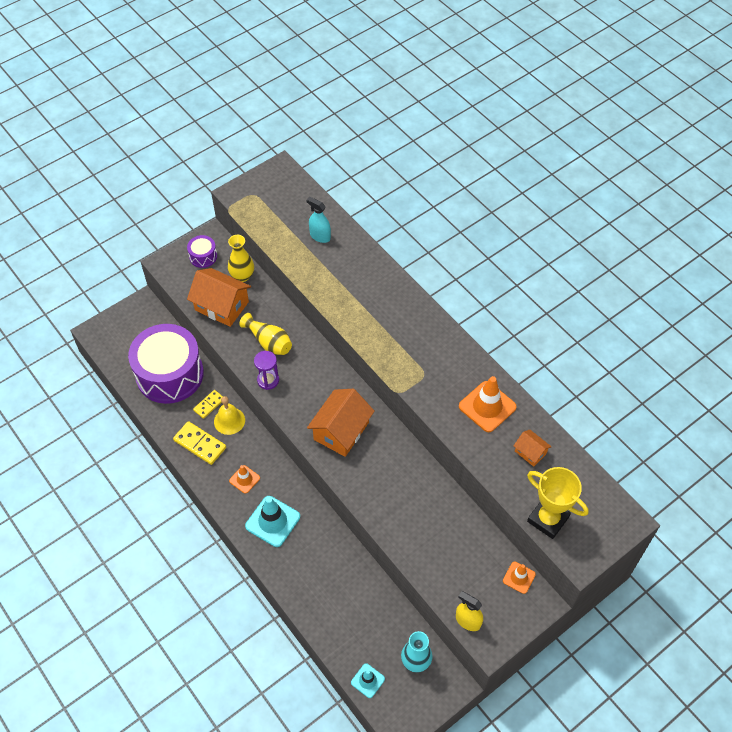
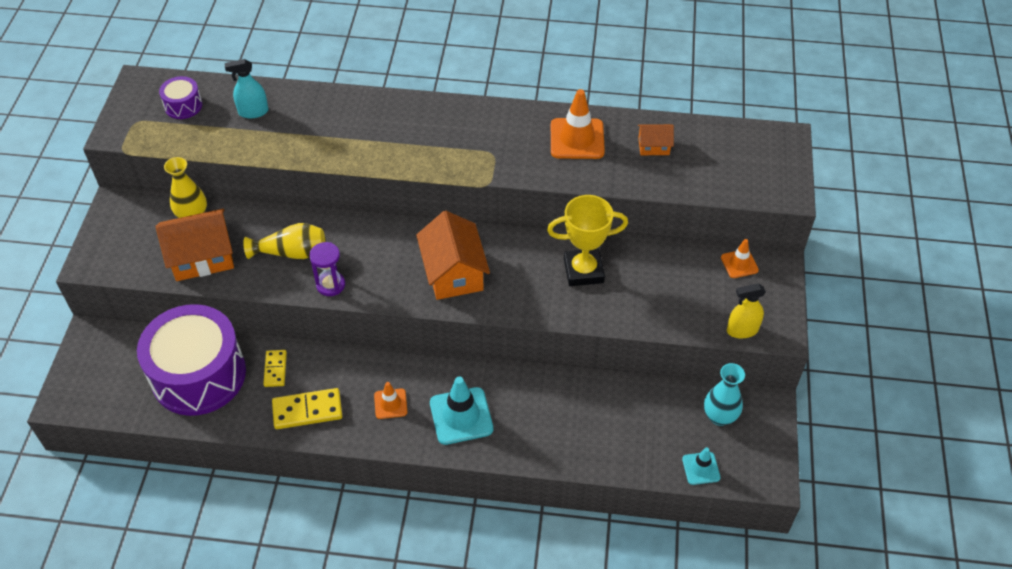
camera: 45 degrees left, 5 degrees down
(203, 256) = (127, 228): purple drum -> purple drum (183, 106)
(229, 420) = (313, 366): yellow bell -> none
(548, 519) = (728, 184): yellow trophy -> yellow trophy (583, 271)

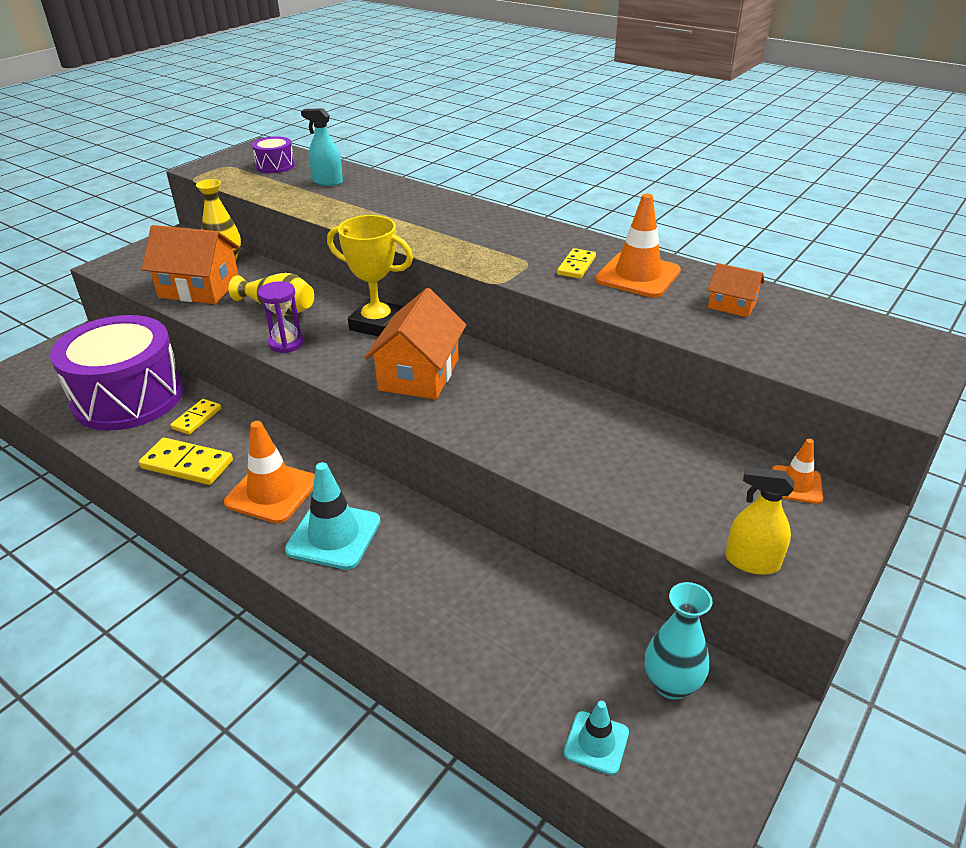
camera: 30 degrees right, 15 degrees down
(390, 404) = (272, 492): orange traffic cone -> orange traffic cone, size x1.76
(529, 144) = (576, 266): none -> yellow domino
(583, 271) = (571, 421): yellow trophy -> yellow trophy (377, 324)

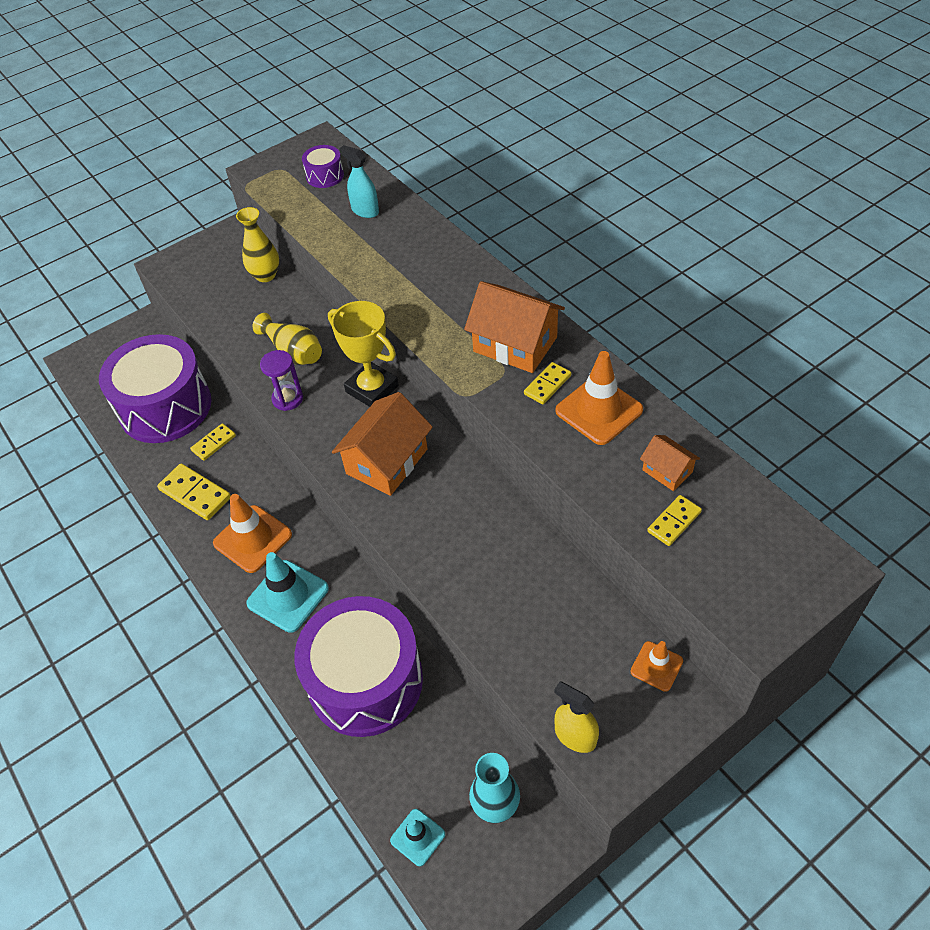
camera: 20 degrees right, 15 degrees up
(199, 288) = (234, 311): orange house -> orange house (515, 344)
(460, 596) = (365, 681): none -> purple drum
(765, 337) = (674, 522): none -> yellow domino

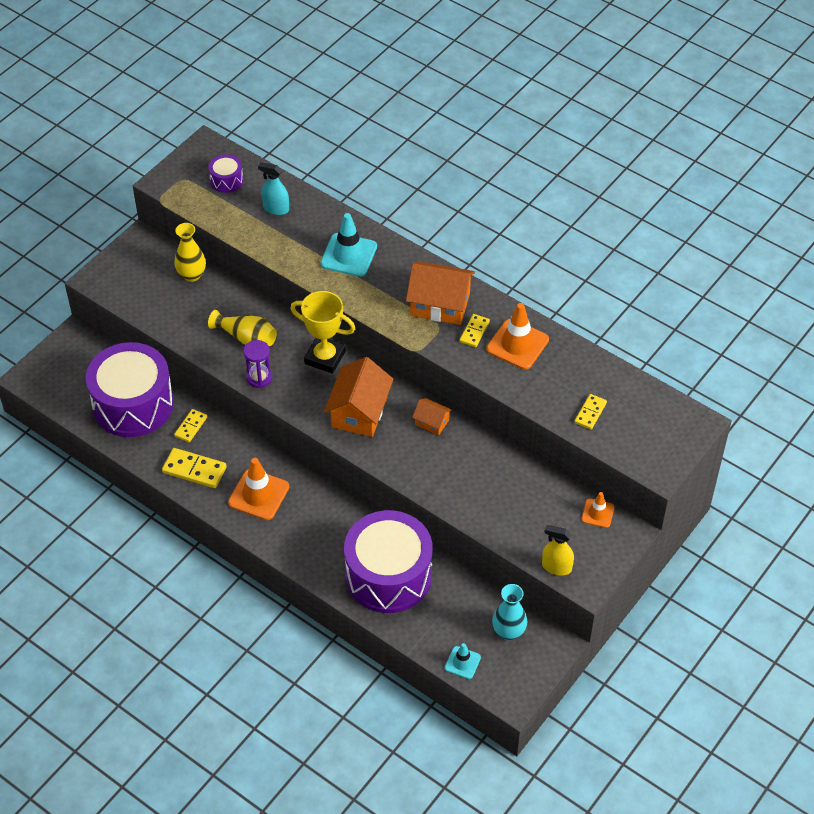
camera: 20 degrees left, 0 degrees up
(288, 596) = (305, 530): turquoise traffic cone -> turquoise traffic cone (348, 255)
(667, 471) = (577, 379): orange house -> orange house (432, 422)

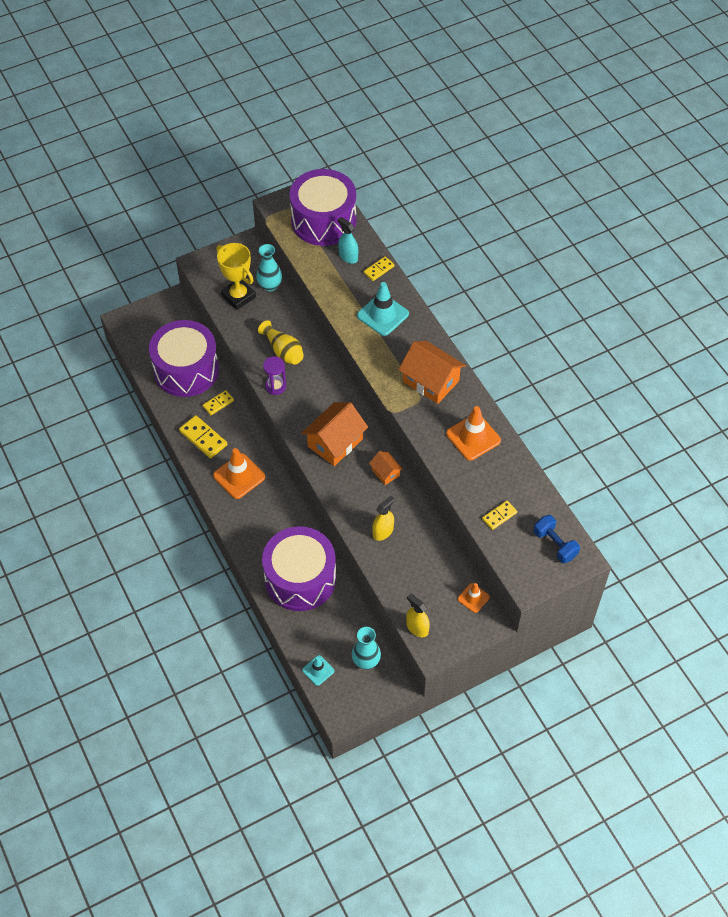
camera: 25 degrees right, 5 degrees up
(192, 275) = (270, 286): yellow vase -> turquoise vase
(226, 180) = (323, 220): purple drum -> purple drum, size x2.36
(325, 357) = (333, 389): yellow trophy -> yellow trophy (238, 296)
(464, 484) = (383, 532): none -> yellow spray bottle
(474, 332) = (445, 414): yellow domino -> yellow domino (379, 269)
(663, 419) = (555, 544): none -> blue dumbbell

